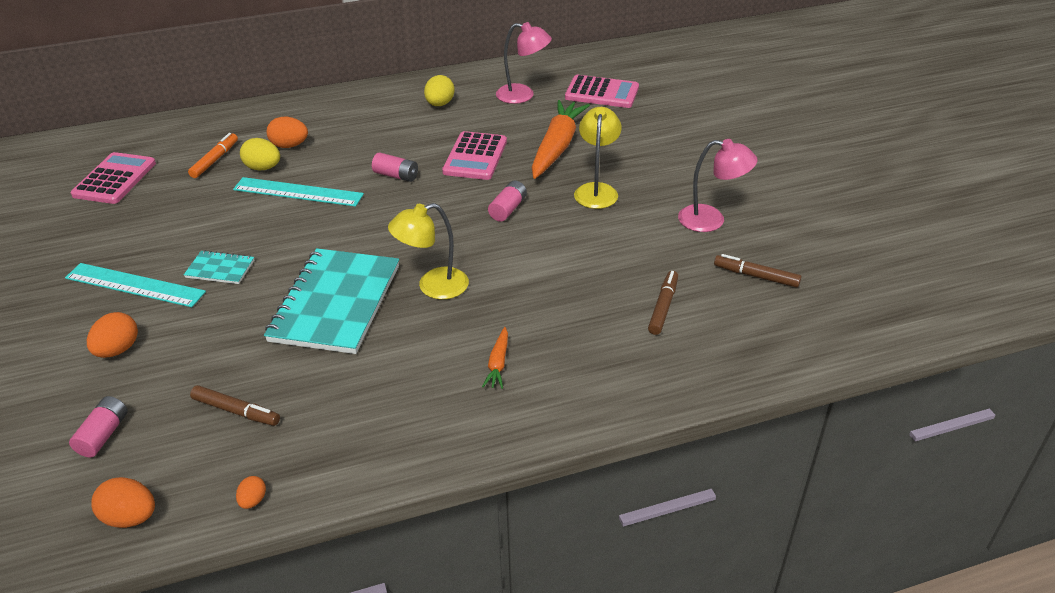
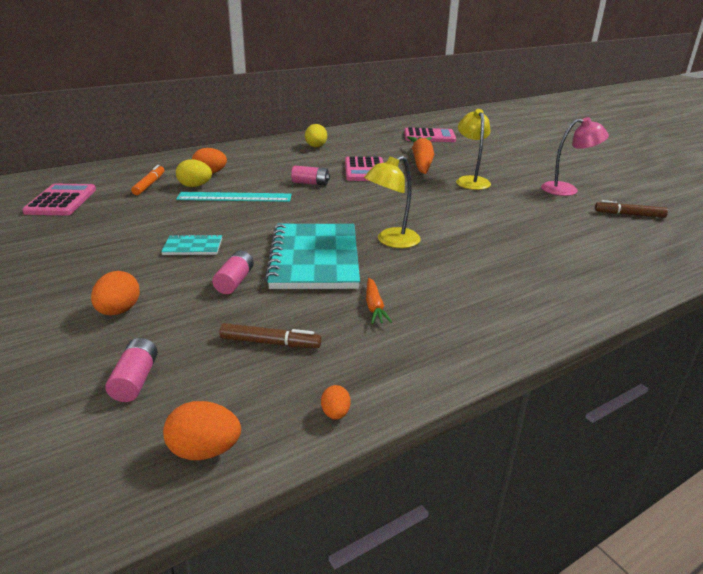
camera: 15 degrees left, 10 degrees down
(135, 285) = (114, 264): turquoise ruler -> none
(498, 363) = (487, 282): orange carrot -> orange carrot (374, 307)
(508, 209) = (413, 194): pink battery -> pink battery (234, 281)
(523, 95) = (374, 140): pink lamp -> none
(663, 307) = (582, 236): brown marker -> none

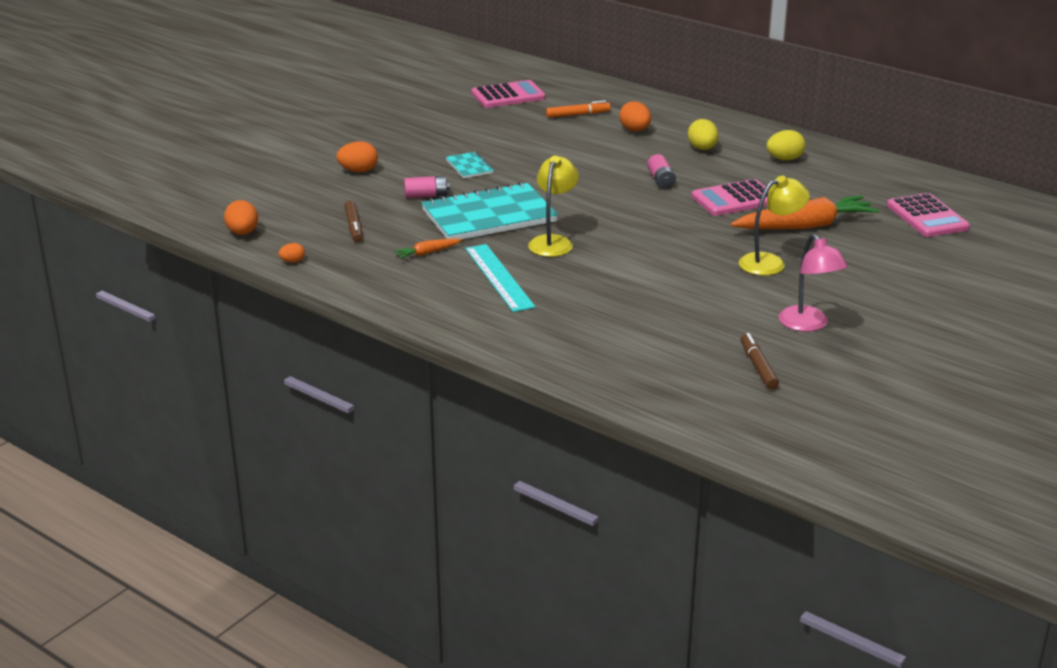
camera: 70 degrees right, 0 degrees up
(135, 380) = (290, 198): pink battery -> none
(195, 186) = (594, 133): yellow egg -> yellow egg (702, 149)
(234, 197) = (586, 156): turquoise ruler -> turquoise ruler (499, 277)
(391, 241) = (553, 242): yellow lamp -> yellow lamp turned 75 degrees clockwise

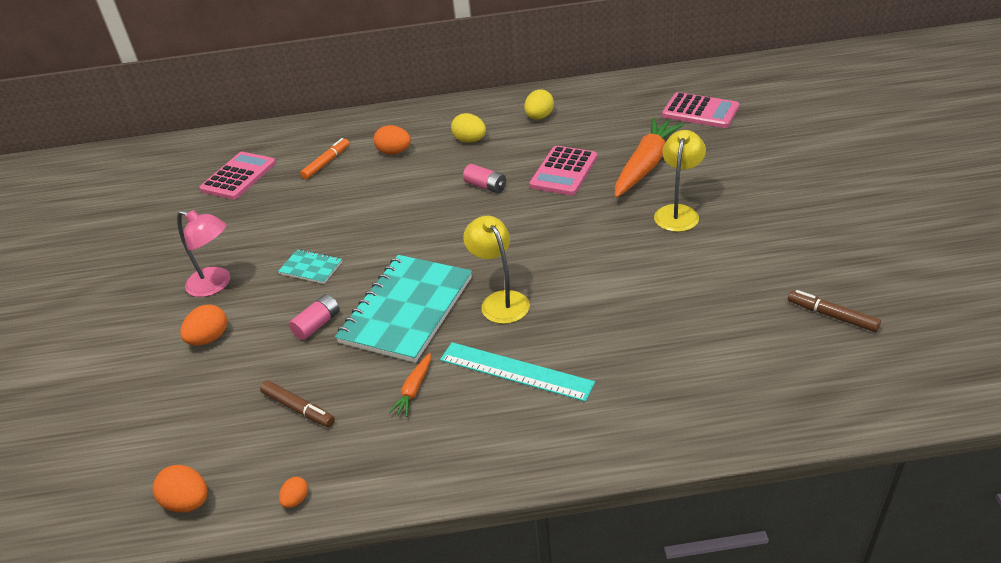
camera: 40 degrees left, 10 degrees up
(808, 325) = (793, 251): pink lamp -> pink lamp (216, 284)

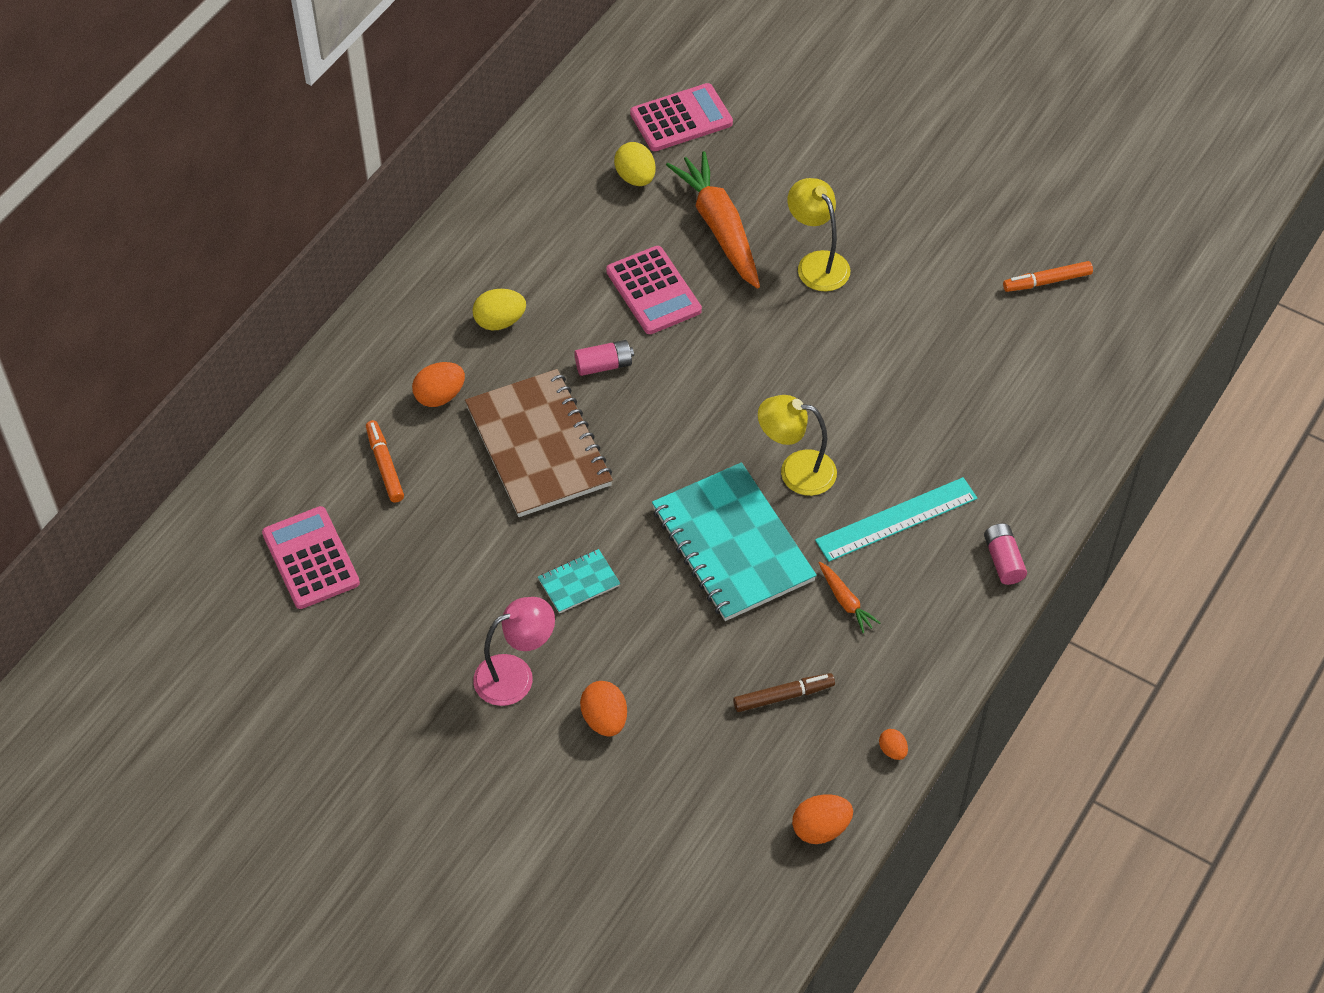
camera: 55 degrees left, 15 degrees up
(317, 325) = (679, 624): pink battery -> pink battery (1003, 560)
(398, 198) = (538, 446): none -> brown notebook
(539, 117) = (528, 238): yellow egg -> yellow egg (635, 177)
(832, 316) = (1047, 281): brown marker -> orange marker

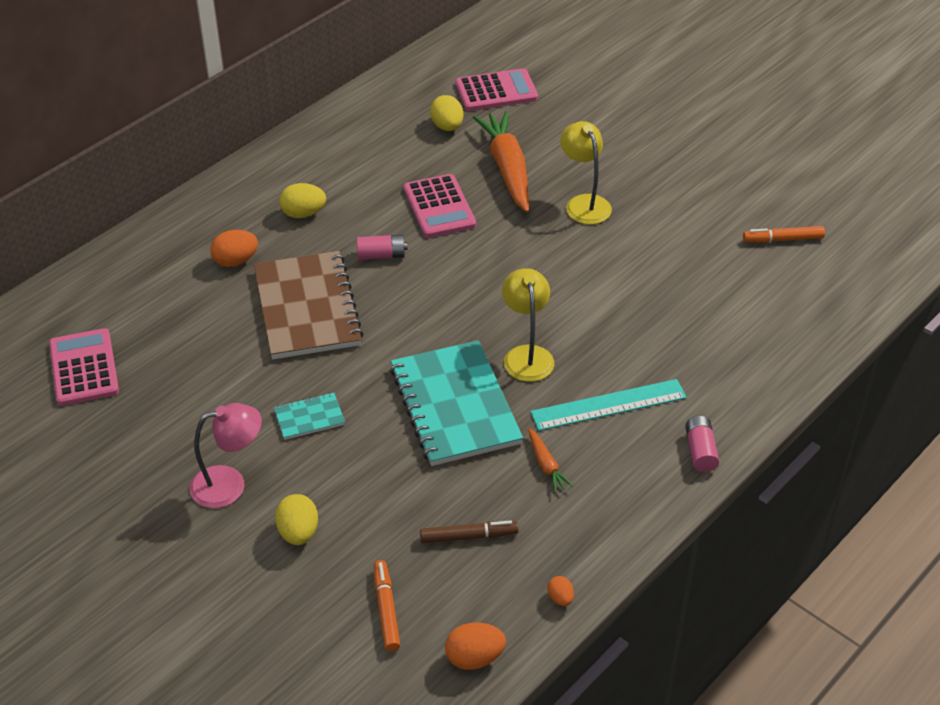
camera: 10 degrees right, 10 degrees down
(385, 465) = (172, 306): orange marker -> orange marker (386, 609)
(604, 719) = (298, 533): orange egg -> yellow egg
(796, 471) = (527, 355): yellow lamp -> yellow lamp turned 60 degrees clockwise

